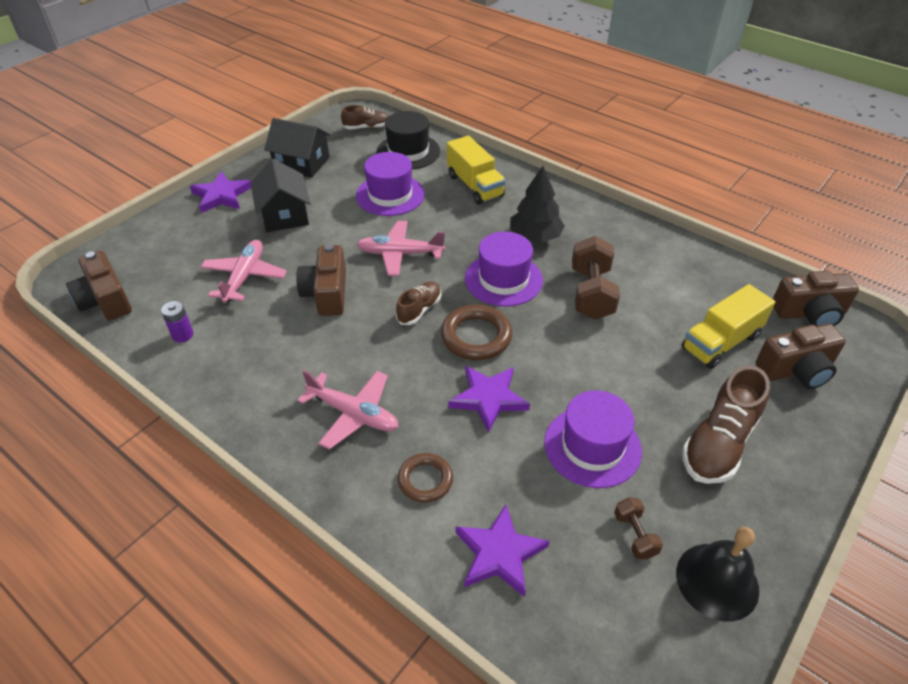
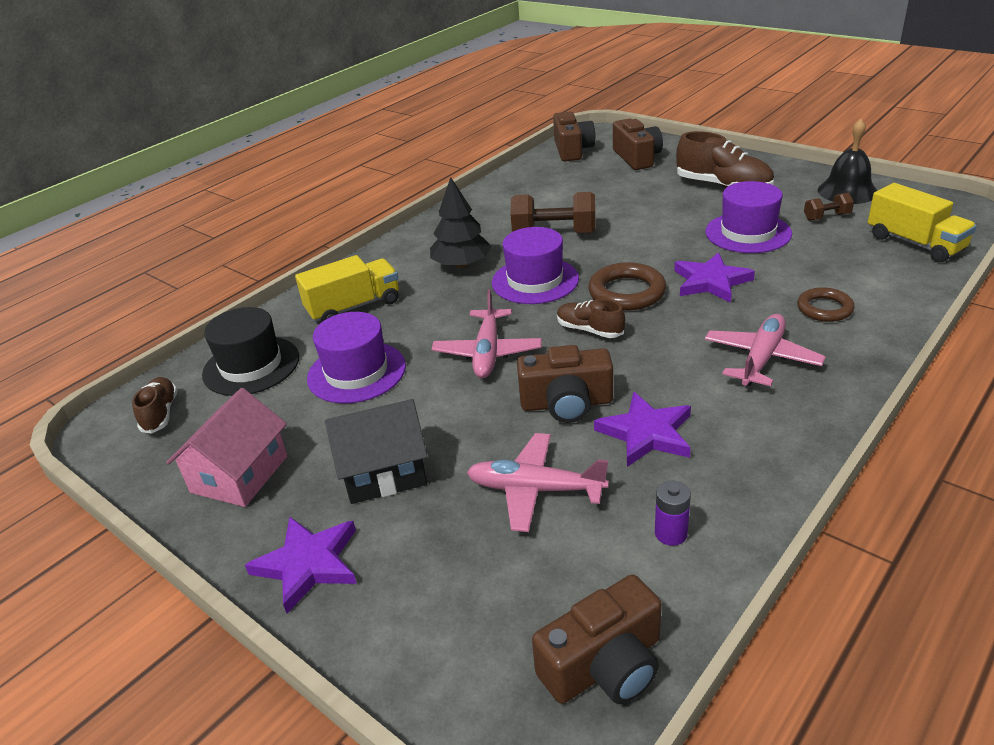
camera: 85 degrees left, 10 degrees down
(301, 163) = (240, 474): black house -> pink house
(499, 553) = (878, 269): purple star -> purple star (646, 433)
(720, 342) = (612, 182): yellow truck -> yellow truck (915, 243)

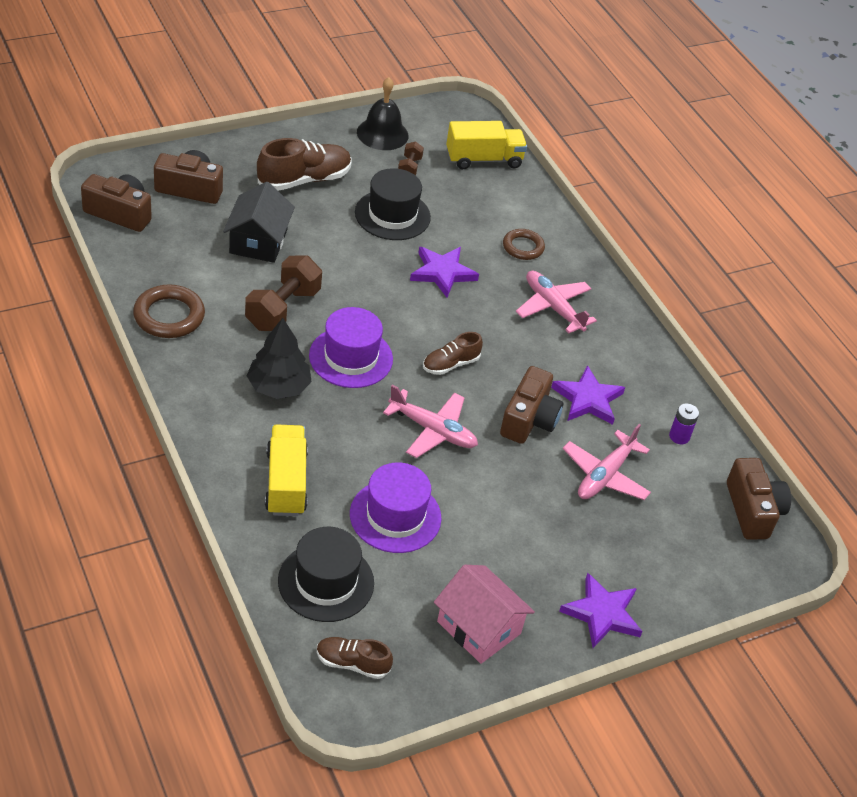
camera: 75 degrees left, 10 degrees up
(384, 471) = (534, 543): black house -> black house (258, 241)
(627, 292) = (417, 320): brown ring -> brown ring (169, 316)
(748, 233) = (392, 215): purple hat -> black hat

